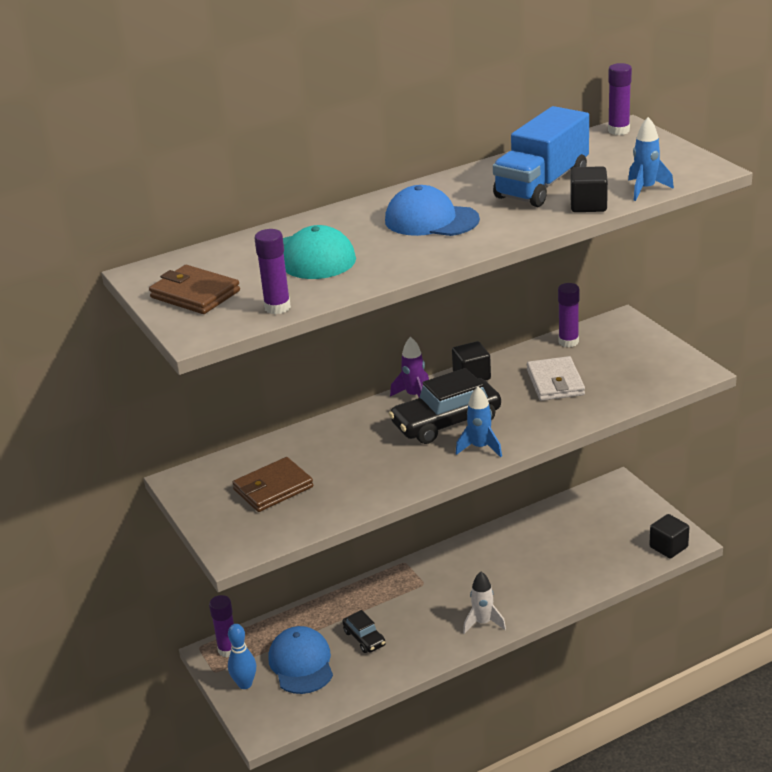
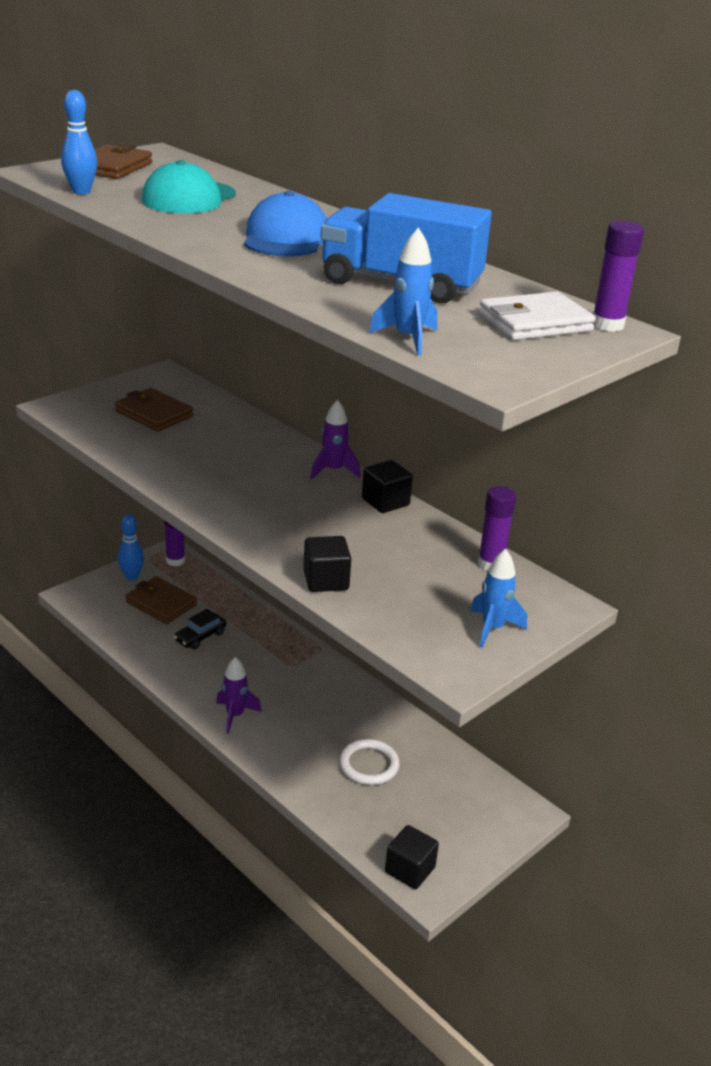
camera: 70 degrees right, 0 degrees up
(277, 307) = (81, 192): purple glue stick -> blue bowling pin
(301, 663) = (161, 603): blue cap -> brown wallet
(446, 422) = (284, 493): black car -> none
(480, 447) = (238, 516): blue rocket -> blue rocket (492, 628)
(483, 623) = (235, 715): white rocket -> purple rocket
(555, 382) = (389, 559): white wallet -> white wallet (535, 323)
(557, 553) = (368, 765): none -> white ring
(588, 205) = (346, 307): black cube -> black cube (326, 580)

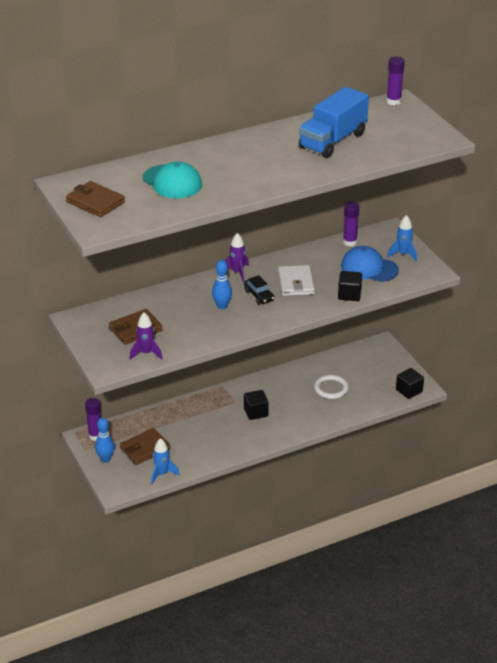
camera: 70 degrees left, 5 degrees up
(81, 192) = (148, 217): blue bowling pin -> blue bowling pin (222, 306)
(200, 637) = (189, 435): black car -> black car (259, 295)
(235, 715) = (272, 432): purple rocket -> purple rocket (146, 353)
(286, 238) = (255, 161): blue cap -> blue cap (369, 268)
(385, 502) = (278, 261): black cube -> black cube (256, 412)
(408, 339) = (401, 151): blue rocket -> blue rocket (162, 474)
(535, 323) = (388, 118): white wallet -> white wallet (296, 283)

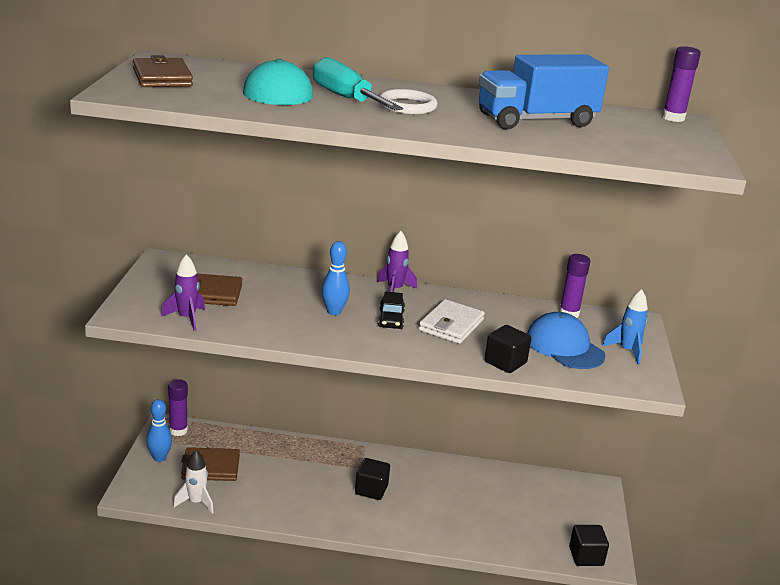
camera: 30 degrees right, 10 degrees down
(162, 474) = (196, 502): blue rocket -> white rocket
(216, 170) = (346, 98): none -> turquoise screwdriver
(331, 389) = (487, 507): white ring -> white ring (407, 106)

